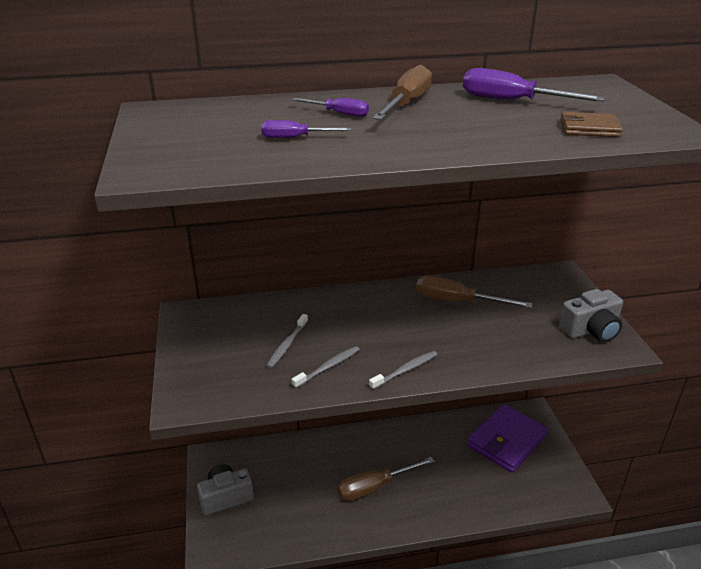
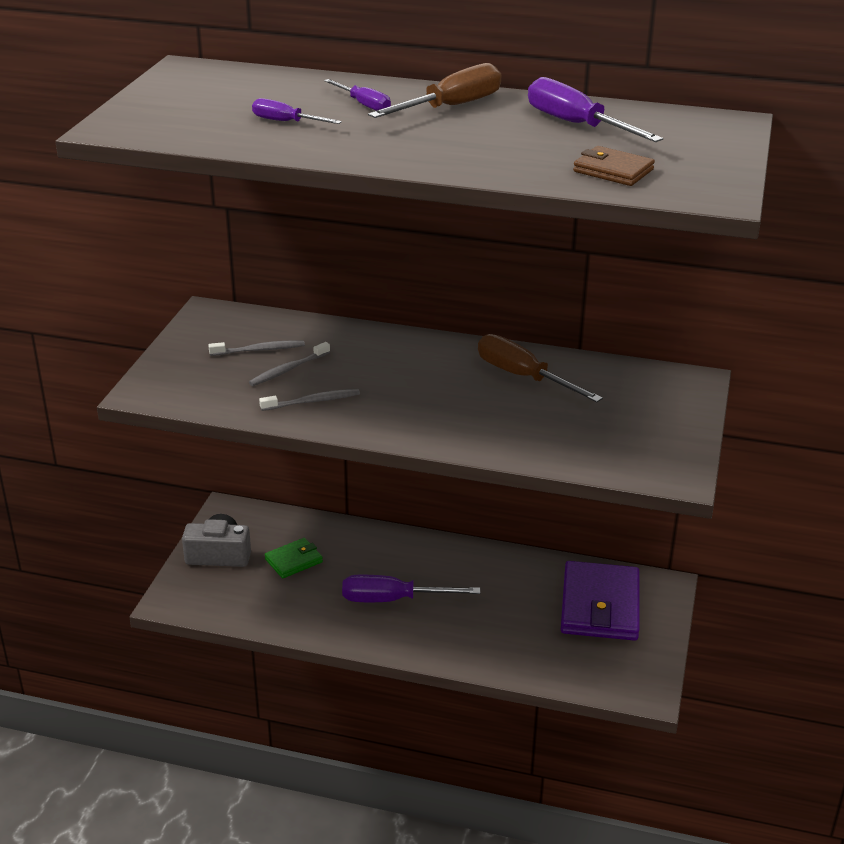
camera: 25 degrees right, 0 degrees up
(285, 481) = (294, 561): none -> green wallet
(375, 487) = (393, 600): brown screwdriver -> purple screwdriver
(405, 370) = (392, 427): grey toothbrush -> grey toothbrush (259, 350)
(506, 441) = (600, 606): purple wallet -> purple wallet turned 60 degrees counterclockwise
(591, 330) = (659, 448): grey camera -> none

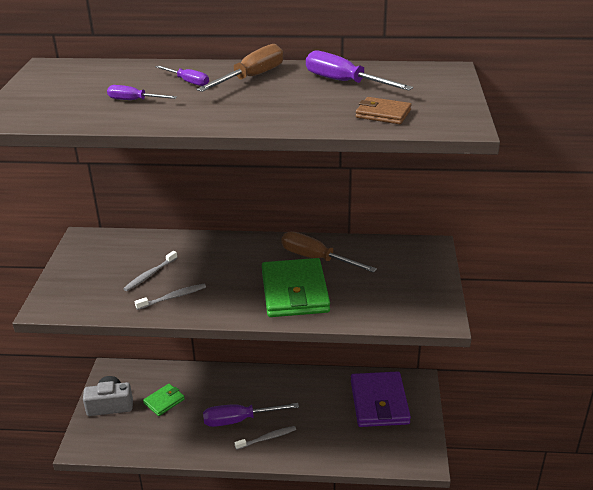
camera: 10 degrees left, 0 degrees up
(259, 350) = (126, 262): grey toothbrush -> grey toothbrush (267, 438)
(481, 415) = (294, 292): none -> green wallet

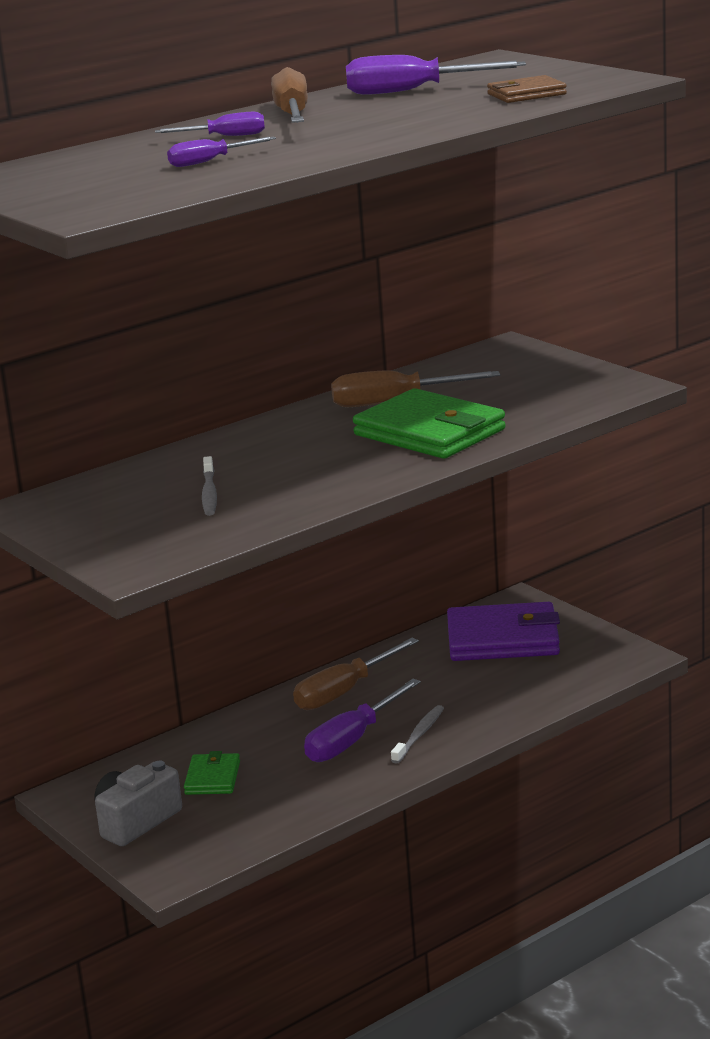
camera: 40 degrees left, 10 degrees down
(172, 297) = (287, 495): grey toothbrush -> none
(274, 387) = (345, 691): none -> brown screwdriver
(379, 402) = (503, 639): purple wallet -> purple wallet turned 45 degrees counterclockwise

